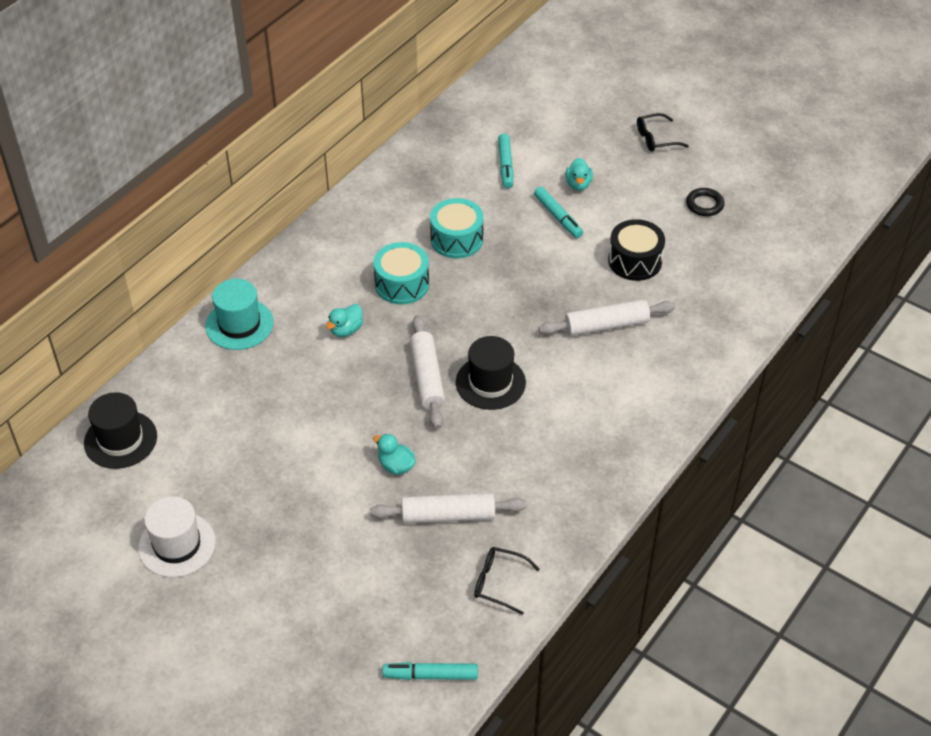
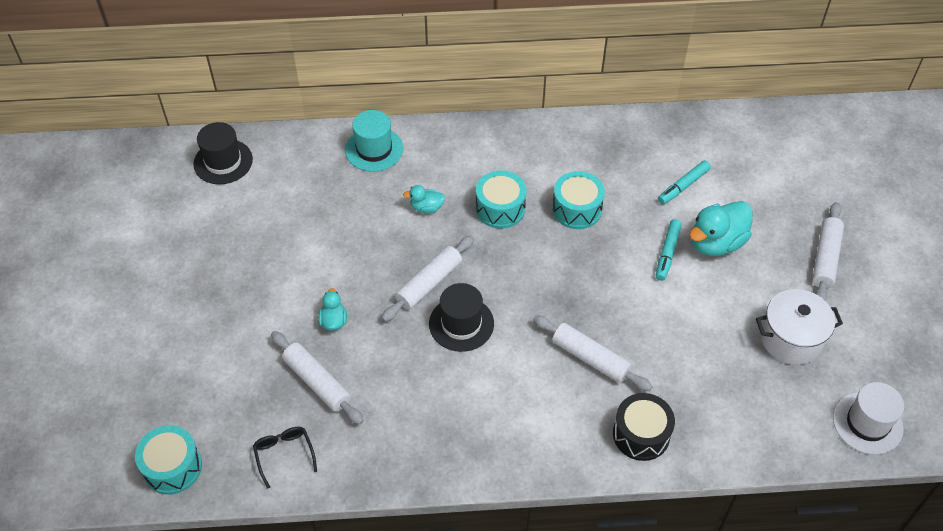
camera: 50 degrees right, 5 degrees up
(177, 545) = (165, 250): white hat -> white hat (867, 423)
(431, 675) = (172, 467): turquoise marker -> turquoise drum
(578, 184) = (716, 243): turquoise duck -> turquoise duck, size x1.92
(635, 261) = (676, 332): black drum -> black drum (641, 434)
(656, 139) = (825, 258): black glasses -> white rolling pin
(704, 204) = (791, 339): black ring -> white pot

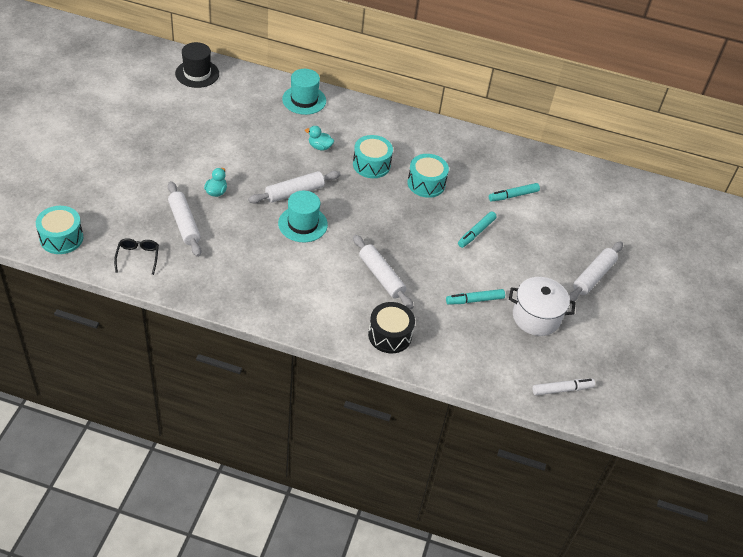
camera: 15 degrees right, 5 degrees down
(461, 324) = (302, 224): black hat -> turquoise hat
(712, 345) = (475, 300): none -> turquoise marker
(716, 243) = (516, 238): turquoise duck -> none
(867, 423) = (562, 389): white hat -> white marker

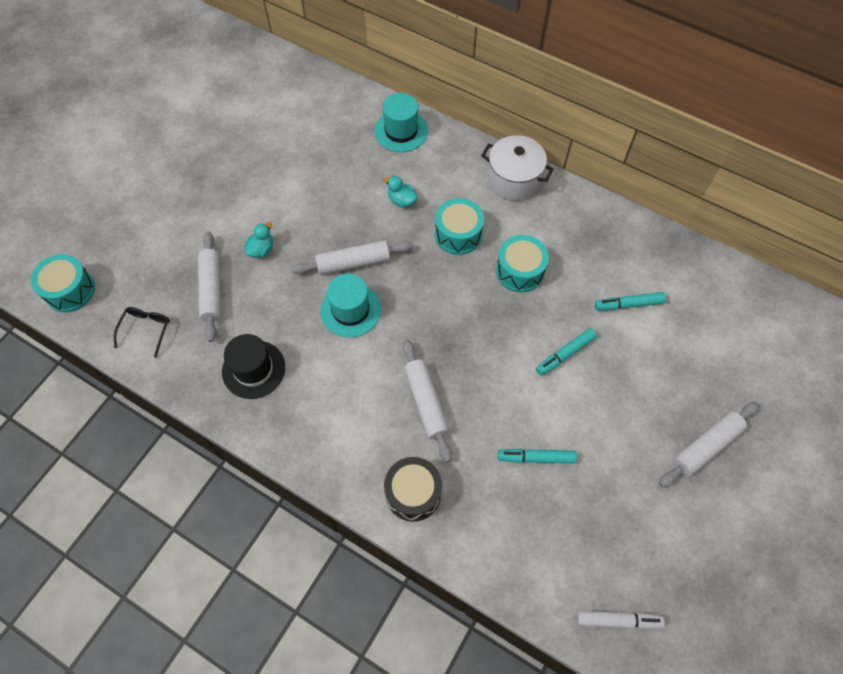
camera: 20 degrees right, 15 degrees up
(197, 74) = (285, 81): black hat -> black hat (253, 369)
(536, 317) = (611, 498): white pot -> white pot (513, 180)

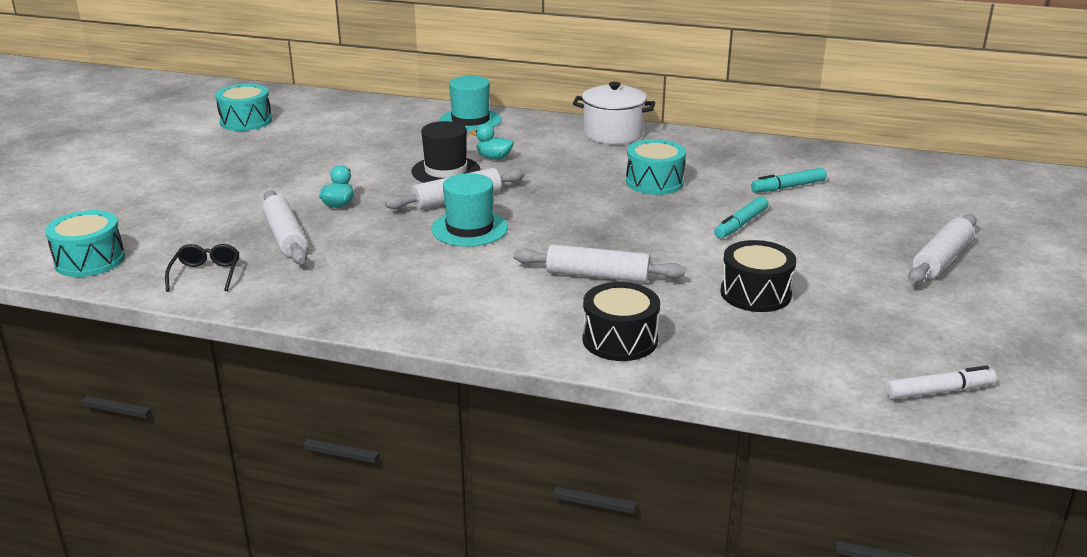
camera: 15 degrees left, 35 degrees down
(253, 369) = (364, 282): black hat -> black hat (446, 171)
(426, 402) = (598, 275): white rolling pin -> white rolling pin turned 45 degrees counterclockwise
(458, 234) = (570, 169): turquoise drum -> turquoise drum (246, 121)
(536, 458) = (755, 293): turquoise marker -> black drum

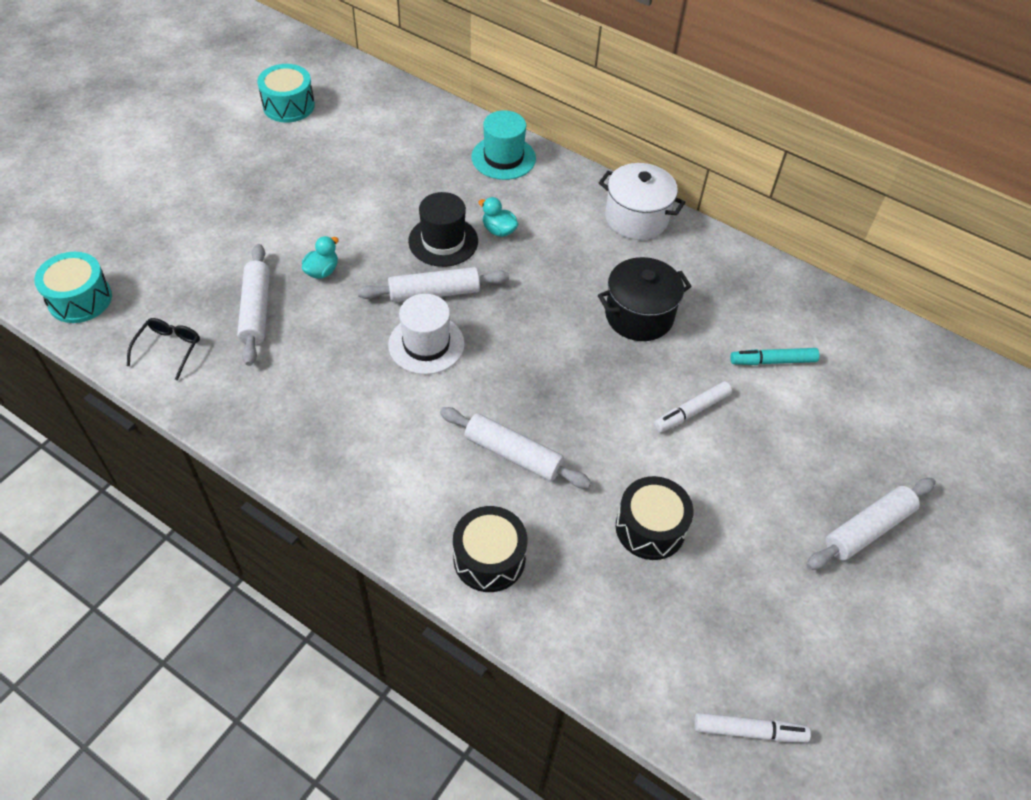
camera: 15 degrees right, 25 degrees up
(469, 229) = (426, 344): turquoise hat -> white hat
(654, 182) = (639, 315): turquoise drum -> black pot
(741, 224) = (692, 411): turquoise marker -> white marker

